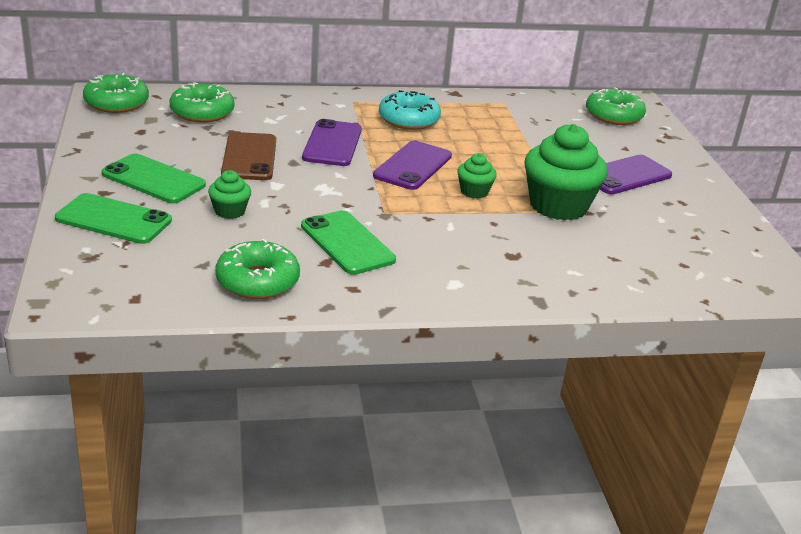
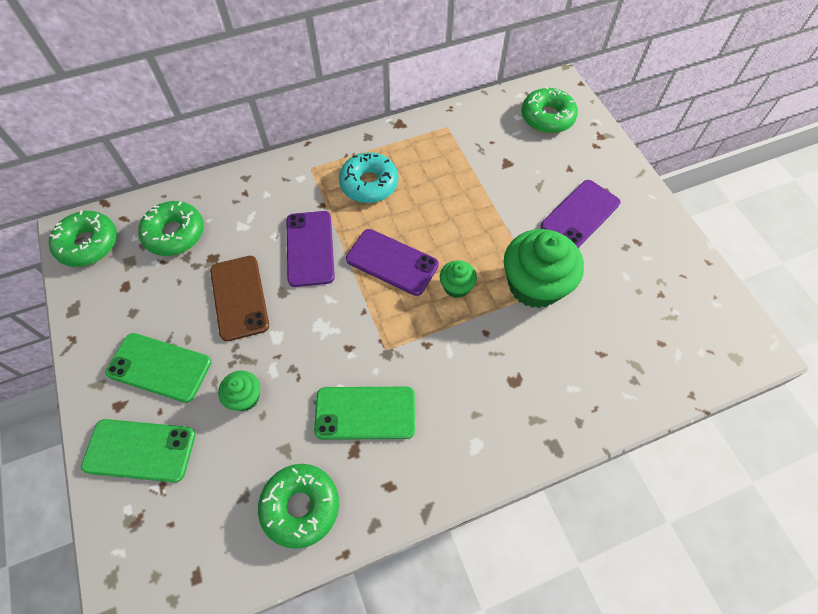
camera: 10 degrees left, 30 degrees up
(347, 243) = (365, 413): green phone -> green phone turned 45 degrees counterclockwise
(413, 166) = (392, 262): purple phone -> purple phone turned 75 degrees counterclockwise

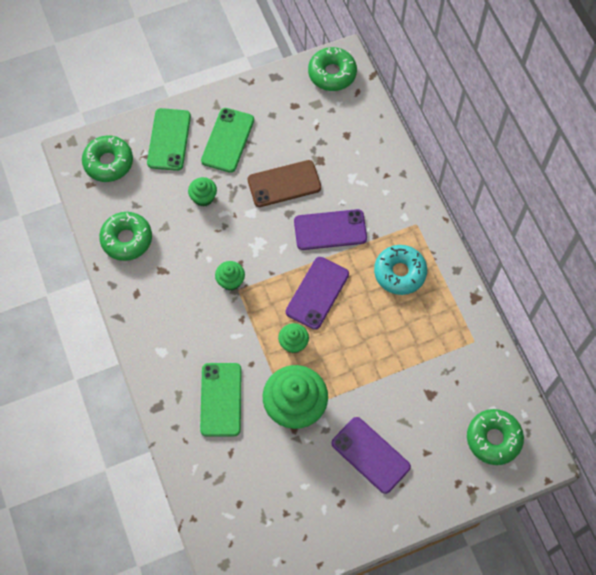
camera: 90 degrees right, 5 degrees up
(175, 234) = (342, 130): green donut -> green donut (108, 162)
(365, 413) = (188, 276): green phone -> green phone (221, 399)
(373, 359) = (230, 281): none -> green cupcake

